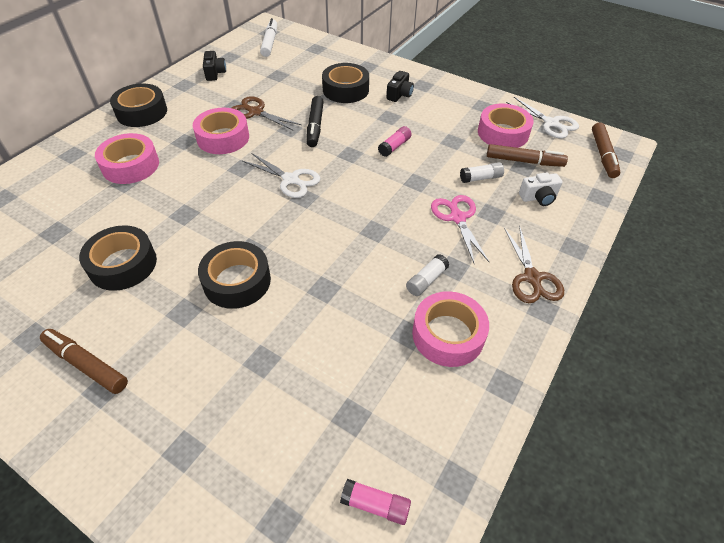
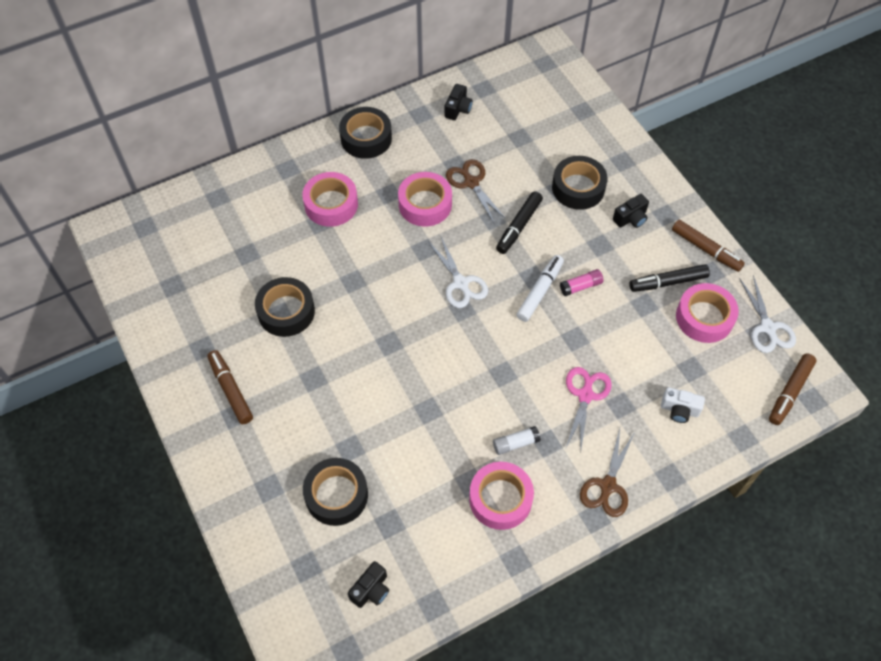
camera: 30 degrees right, 10 degrees up
(237, 281) = (364, 370): black tape -> black tape (336, 495)
(270, 42) = (537, 82): white marker -> white marker (540, 291)
(375, 505) = (371, 590): pink glue stick -> black camera
(458, 122) = (668, 282): none -> black marker
(481, 178) = (639, 362): white glue stick -> none
(524, 161) = (699, 362): brown marker -> brown marker (706, 249)

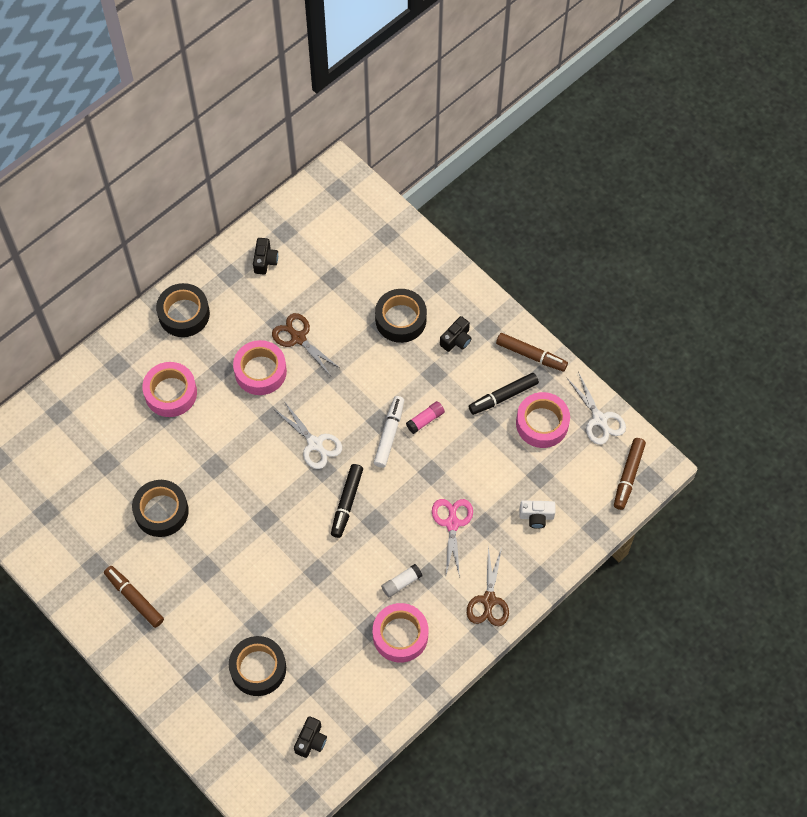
camera: 15 degrees left, 5 degrees up
(519, 226) = (354, 373): black marker -> black marker (347, 503)

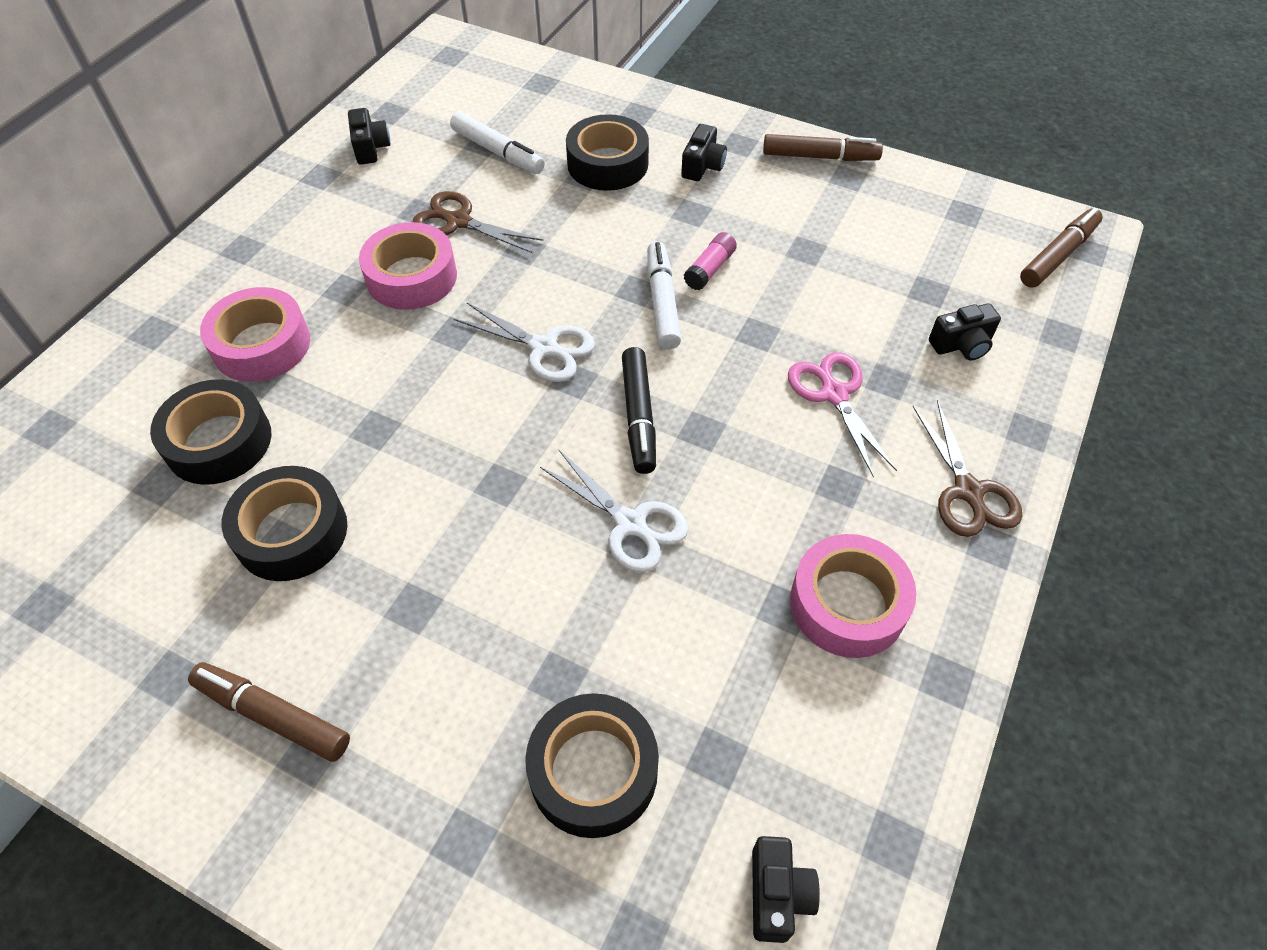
camera: 20 degrees left, 10 degrees down
(184, 314) = (257, 238): black tape -> black tape (219, 442)
(339, 288) = (498, 152): none -> white marker
(401, 583) = (800, 512): white glue stick -> none
(503, 396) = (810, 211): black marker -> none
(536, 516) = (961, 345): white camera -> black camera
(542, 423) = (888, 228): pink tape -> none
(599, 419) = (967, 202): white scissors -> white scissors (631, 524)
(628, 476) = (1058, 255): brown marker -> brown marker turned 135 degrees counterclockwise

